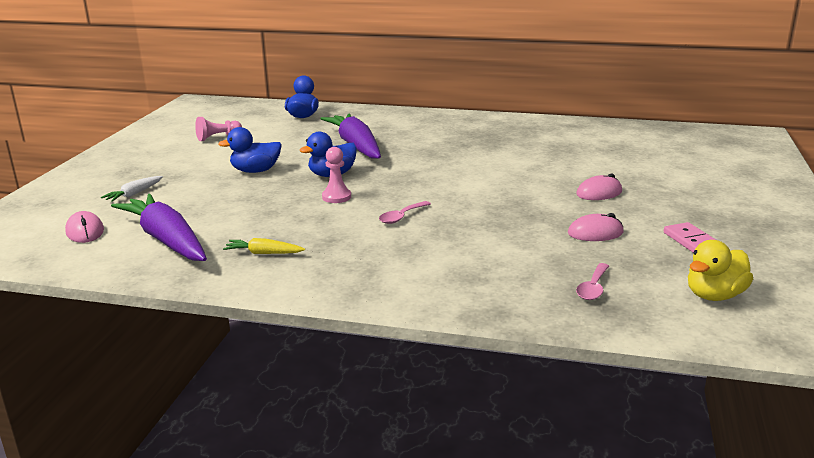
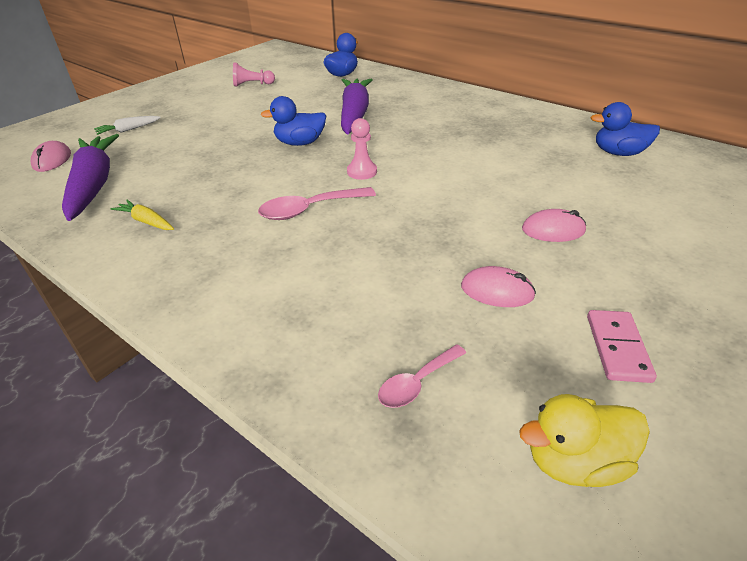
camera: 25 degrees right, 15 degrees up
(255, 171) = (242, 125): blue duck -> blue duck (618, 153)
(336, 197) = (277, 170): pink pawn -> pink pawn (362, 172)
(402, 217) = (310, 209): pink spoon -> pink spoon, size x1.59

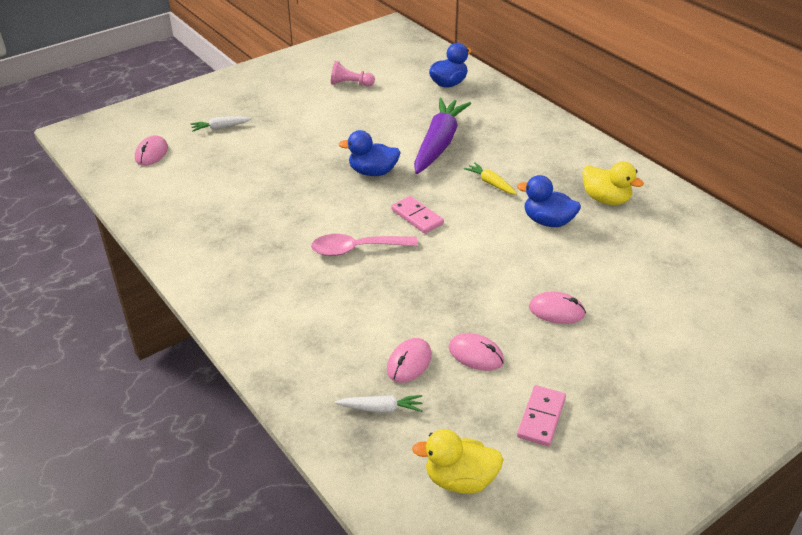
camera: 15 degrees right, 0 degrees up
(94, 184) = (184, 188): purple carrot -> none
(146, 221) = (221, 235): yellow carrot -> yellow carrot (491, 183)
(362, 172) = (417, 217): pink pawn -> pink domino
(417, 383) = (381, 409): pink spoon -> white carrot
(424, 316) = (409, 363): none -> pink mouse
(531, 133) = (606, 199): none -> yellow duck
(618, 153) = (678, 240): blue duck -> blue duck (548, 221)

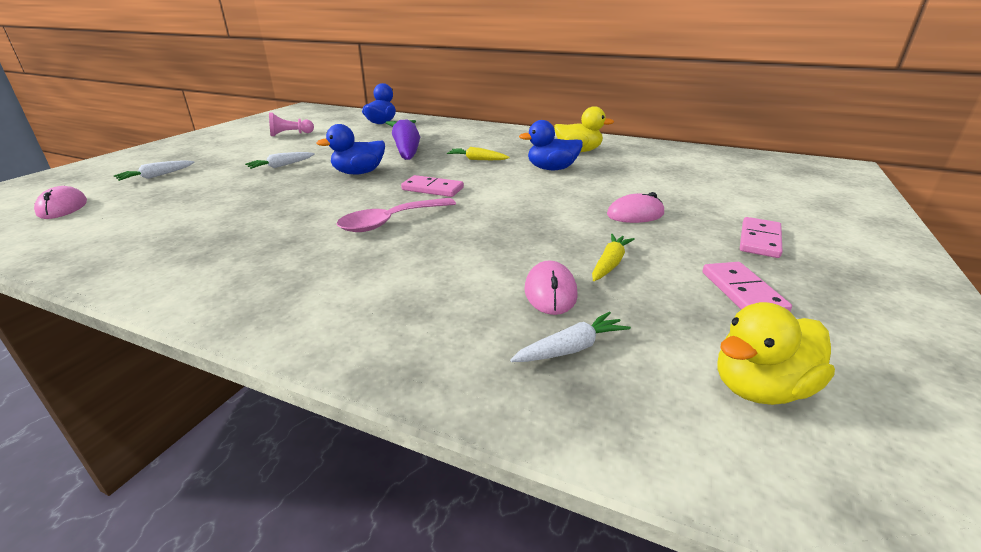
camera: 30 degrees left, 10 degrees down
(317, 140) = (281, 166): none -> white carrot
(476, 355) = (610, 264): pink mouse -> yellow carrot
(626, 379) = (759, 240): none -> pink domino

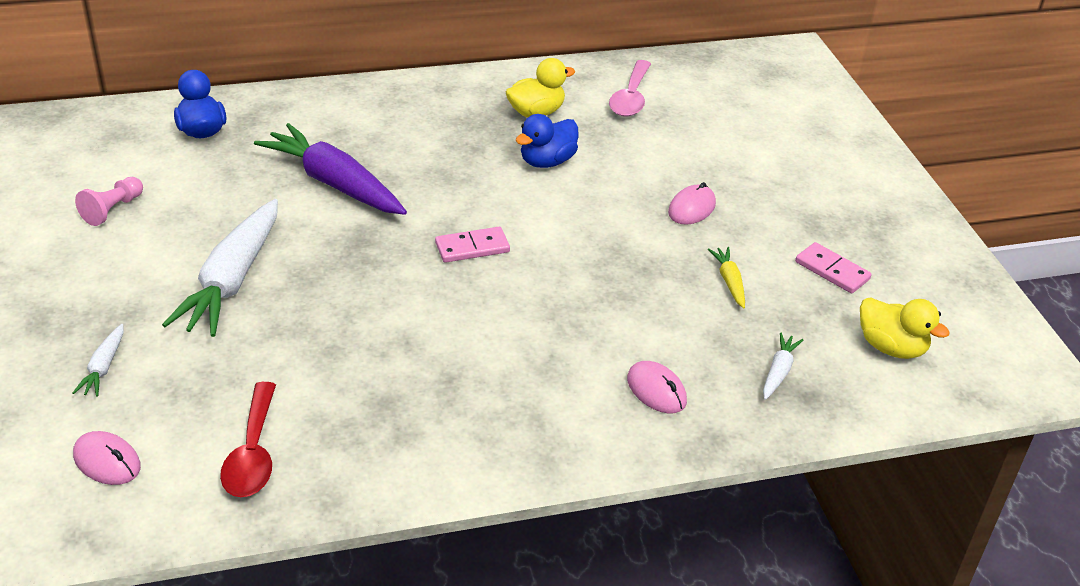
camera: 40 degrees left, 10 degrees up
(117, 231) = (253, 453): none -> red spoon
(281, 166) = (232, 280): white carrot -> white carrot, size x2.24
(359, 173) = (351, 254): blue duck -> none
(391, 221) = (502, 313): pink spoon -> pink spoon (631, 97)
(477, 160) = (448, 174): yellow carrot -> none
(550, 292) = (719, 331): pink mouse -> pink mouse (656, 390)
(759, 240) = (804, 204): pink domino -> none
(760, 388) = (891, 347): yellow duck -> yellow duck turned 75 degrees counterclockwise

